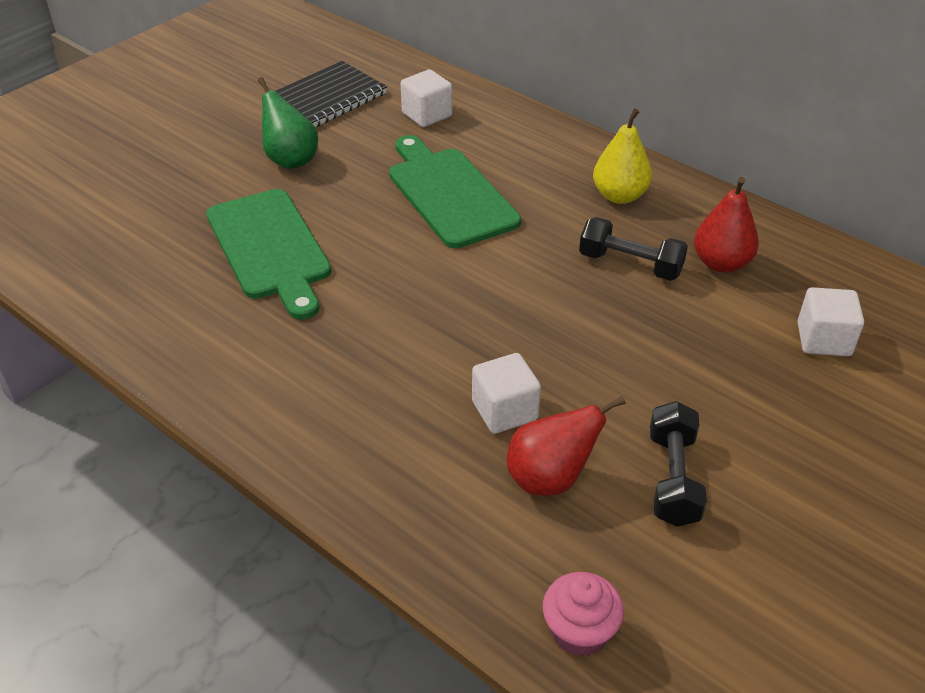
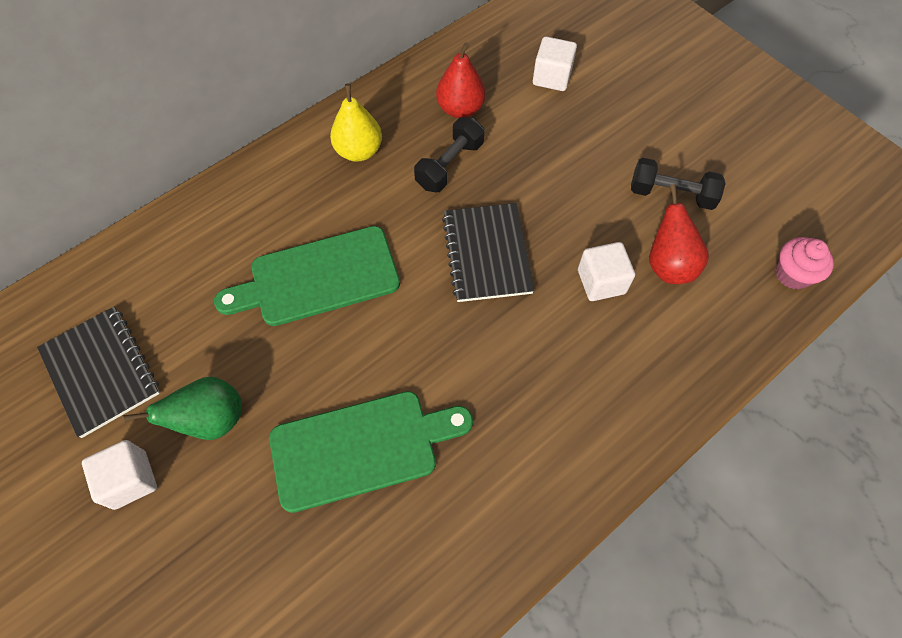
camera: 80 degrees left, 20 degrees up
(427, 115) = (175, 278): white cube -> white cube (130, 480)
(515, 308) = (487, 254): none -> black notebook

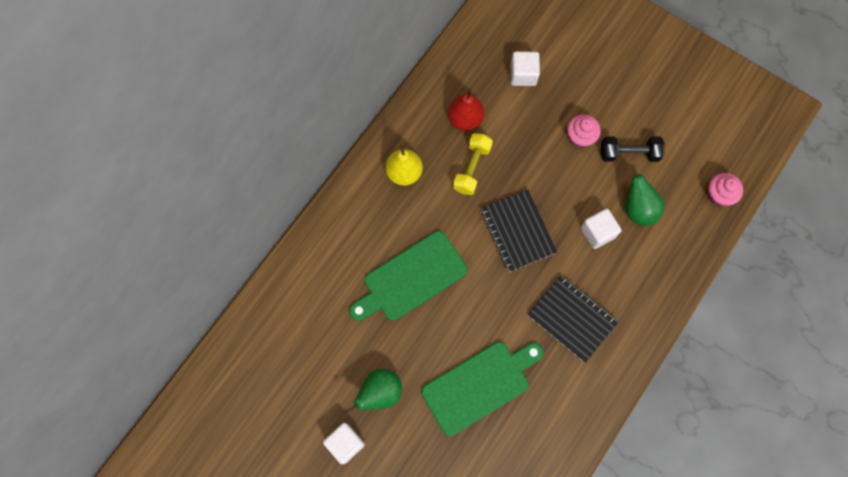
camera: 15 degrees left, 10 degrees up
(101, 372) = (295, 381): black notebook -> black notebook (572, 319)
(450, 165) = (472, 168): black dumbbell -> yellow dumbbell
(608, 161) = (580, 137): none -> pink cupcake
(668, 265) = (638, 209): red pear -> green pear

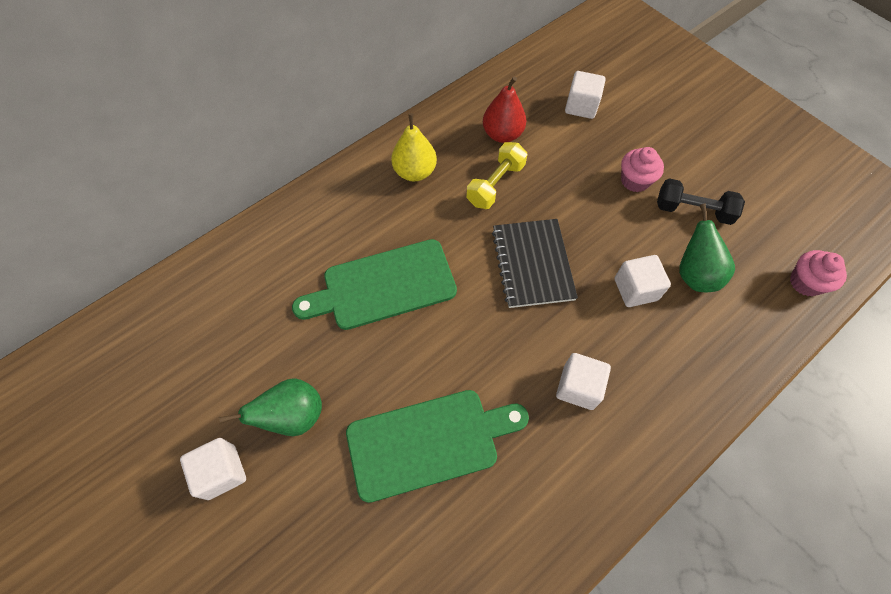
camera: 15 degrees right, 10 degrees down
(572, 319) = (578, 387): black notebook -> white cube

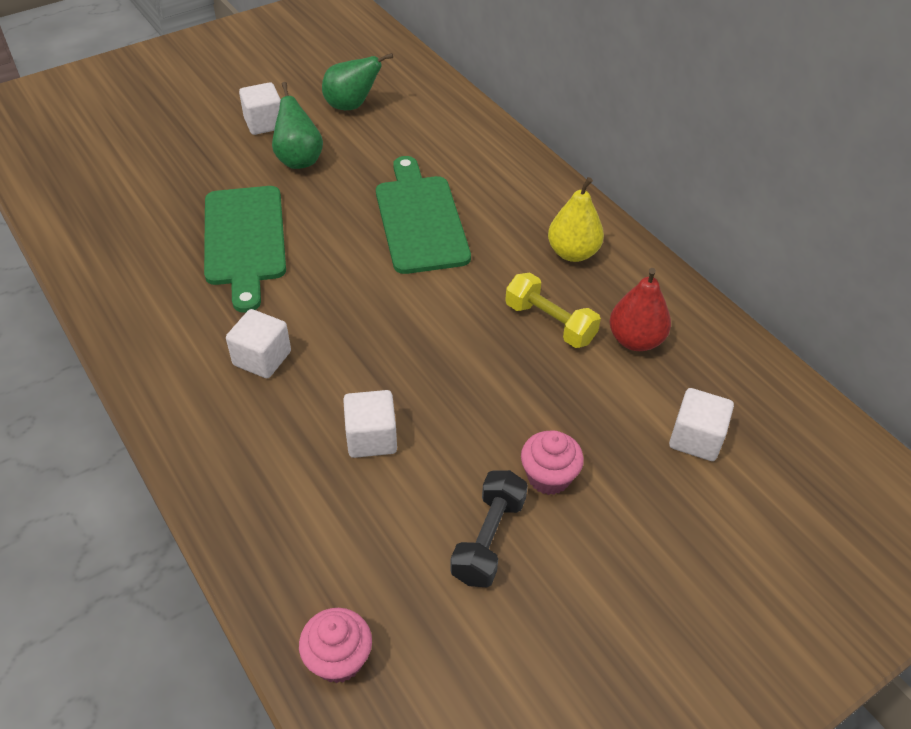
camera: 95 degrees right, 15 degrees down
(532, 264) = (426, 342): black notebook -> none
(694, 274) = (381, 511): green pear -> green pear (352, 106)

